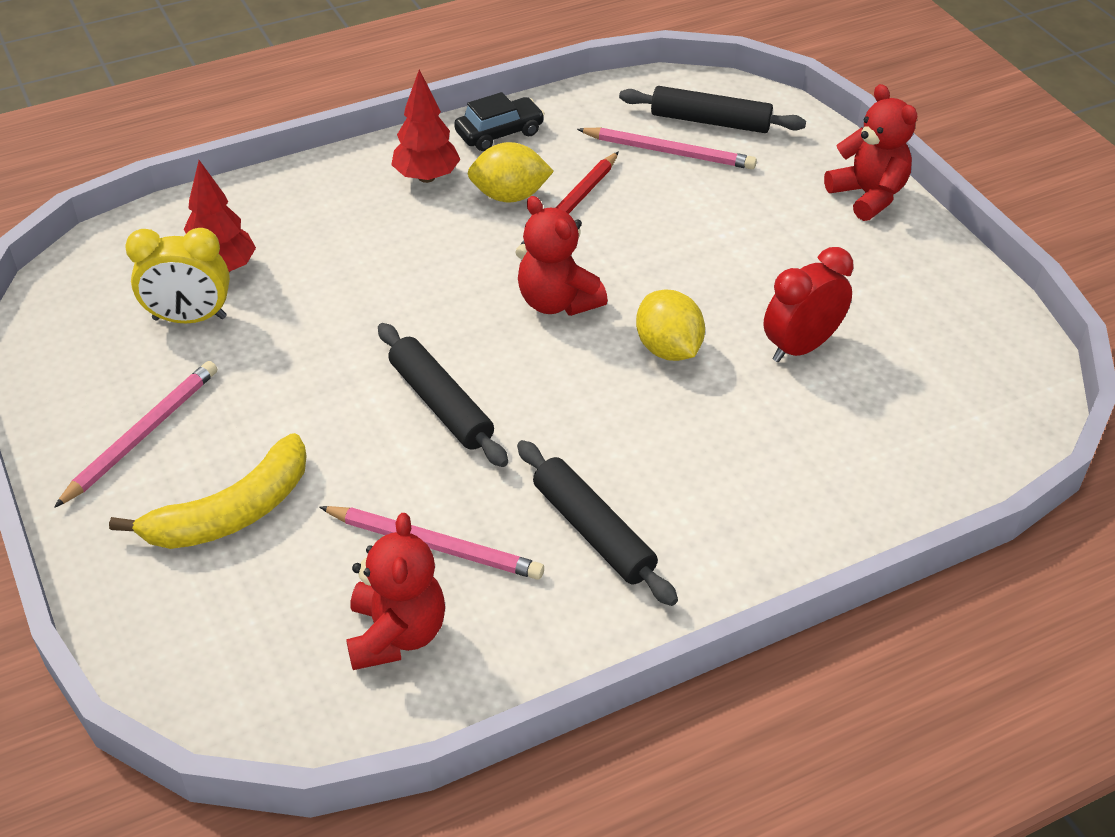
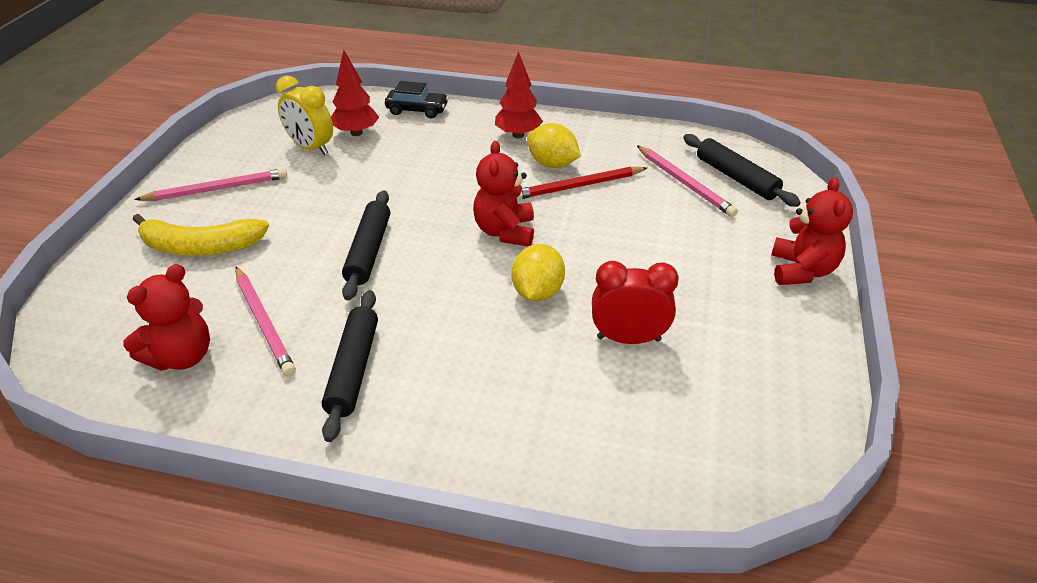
camera: 40 degrees right, 5 degrees down
(499, 133) = (589, 130): black car -> black car (417, 110)

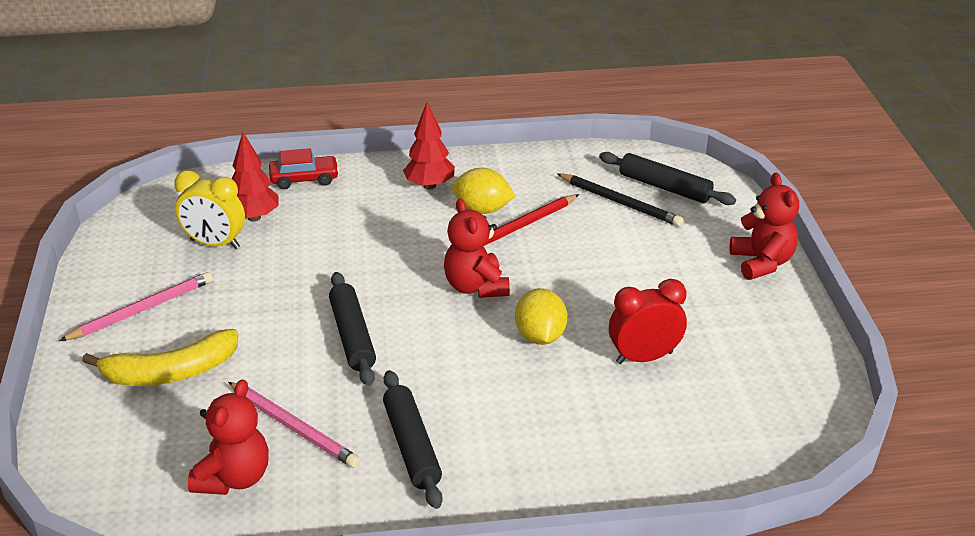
camera: 20 degrees left, 5 degrees down
(417, 110) = (304, 179): black car -> red car
(685, 183) = (620, 202): pink pencil -> black pencil

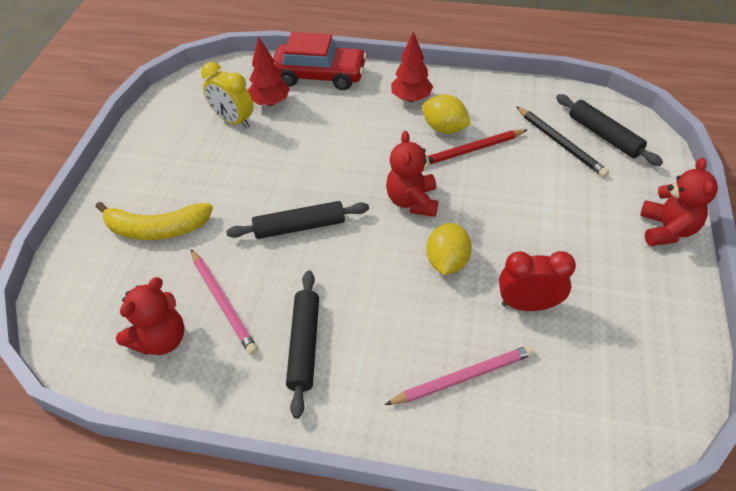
camera: 20 degrees right, 15 degrees up
(141, 310) = (160, 168): pink pencil -> pink pencil (463, 377)
(304, 179) = (320, 75): red car -> red car, size x1.72
(352, 336) = (299, 227): black rolling pin -> black rolling pin turned 75 degrees clockwise

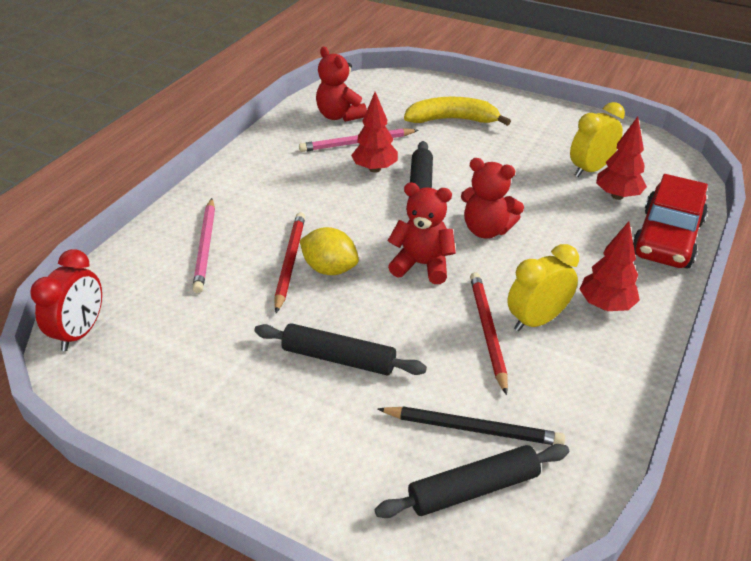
camera: 105 degrees right, 10 degrees down
(156, 229) = (452, 120): yellow banana -> yellow banana turned 75 degrees clockwise
(273, 272) = (375, 169): none -> red tree
(304, 345) = (292, 174): black rolling pin -> black rolling pin (339, 358)
(444, 128) = (536, 320): yellow lemon -> yellow clock
(452, 295) = (289, 262): none -> red pencil
(528, 304) = (247, 308): red clock -> red clock (80, 332)
(560, 143) = (473, 428): black pencil -> black pencil turned 150 degrees counterclockwise
(667, 229) = (271, 476): red teddy bear -> red teddy bear (486, 230)

